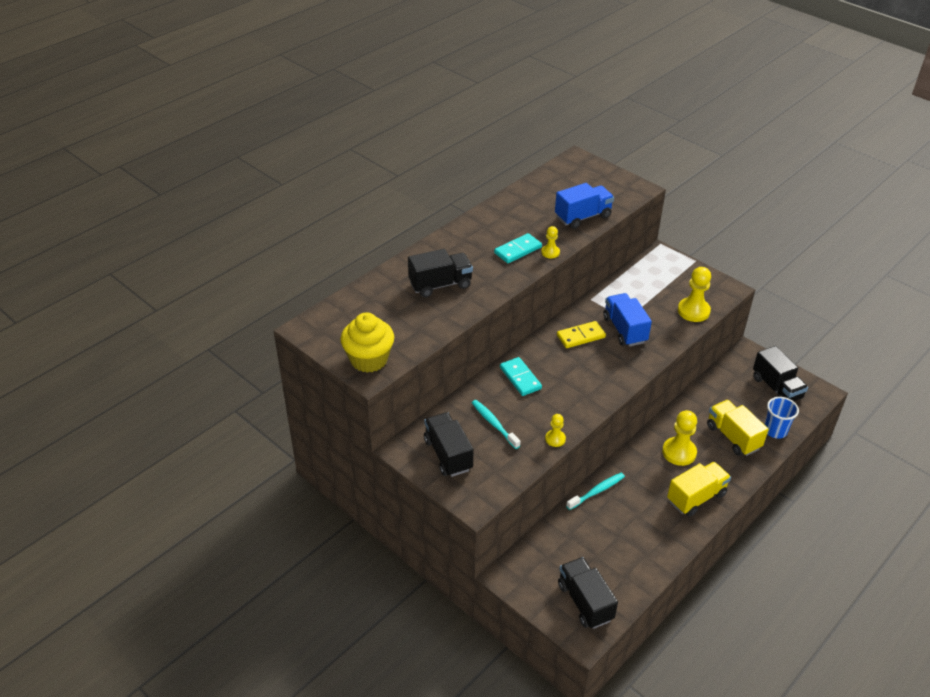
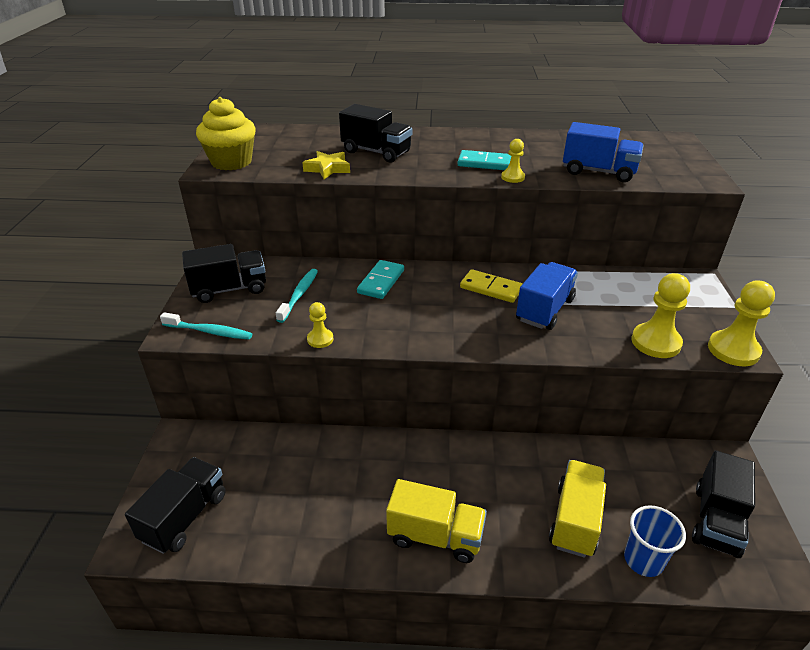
camera: 50 degrees right, 5 degrees down
(440, 320) = (328, 169): none -> yellow star
(448, 455) = (229, 289): black truck -> black truck turned 45 degrees clockwise
(597, 491) = (355, 443): turquoise toothbrush -> turquoise toothbrush (209, 331)
(679, 452) = (488, 481): yellow pawn -> yellow pawn (733, 350)

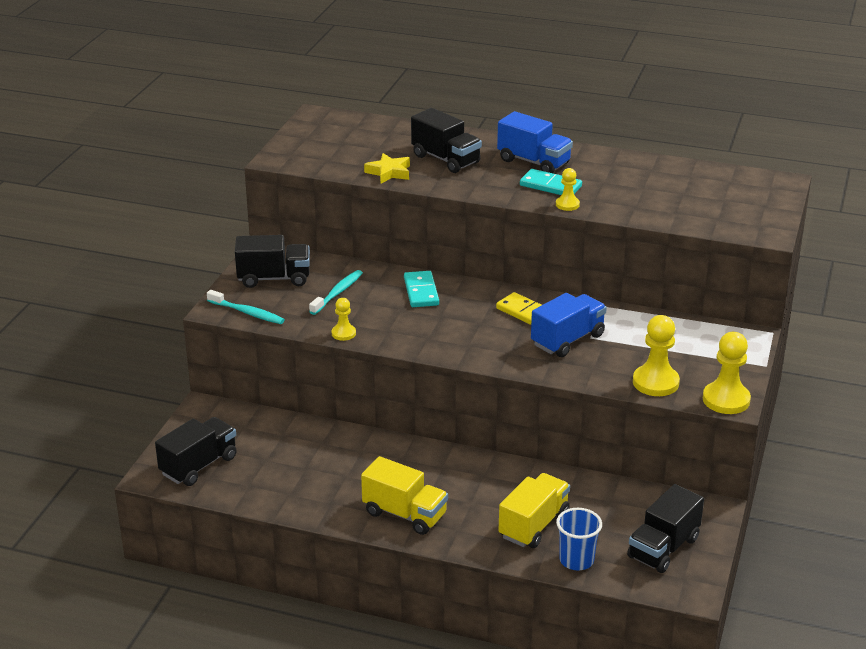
camera: 15 degrees right, 5 degrees down
(231, 162) = (298, 153): yellow cupcake -> none
(381, 281) = (421, 292): turquoise domino -> turquoise domino turned 45 degrees counterclockwise
(598, 172) = (660, 210): blue truck -> blue truck (534, 162)

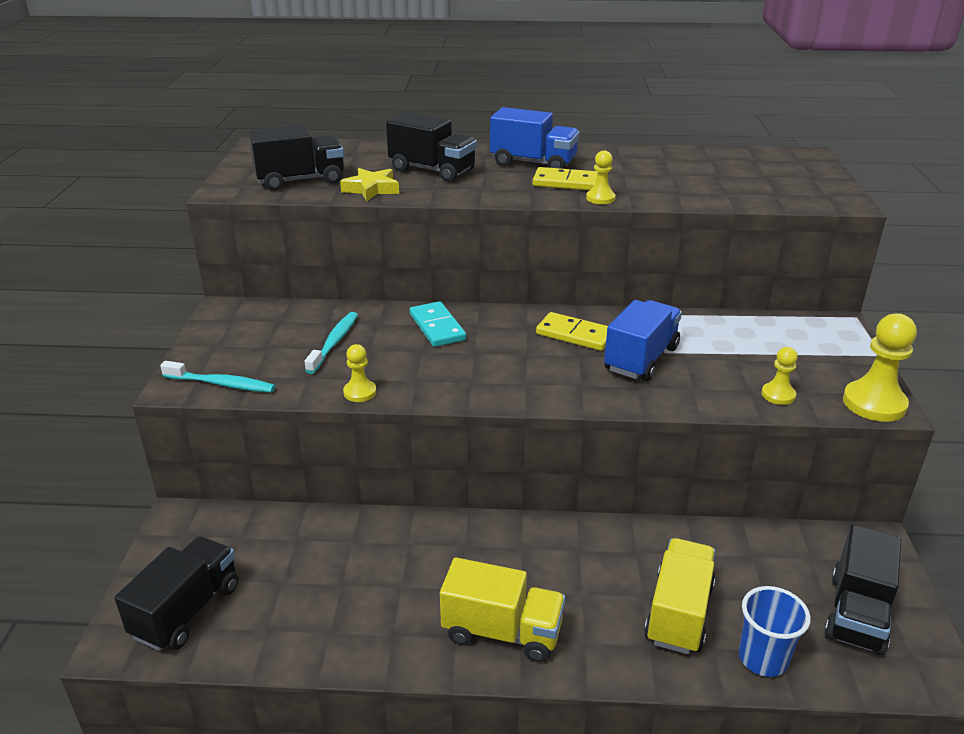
camera: 15 degrees left, 0 degrees up
(274, 278) = (247, 336): black truck -> black truck (300, 180)
(550, 186) = (568, 183): turquoise domino -> yellow domino
(655, 382) = (778, 395): yellow pawn -> yellow pawn, size x0.56

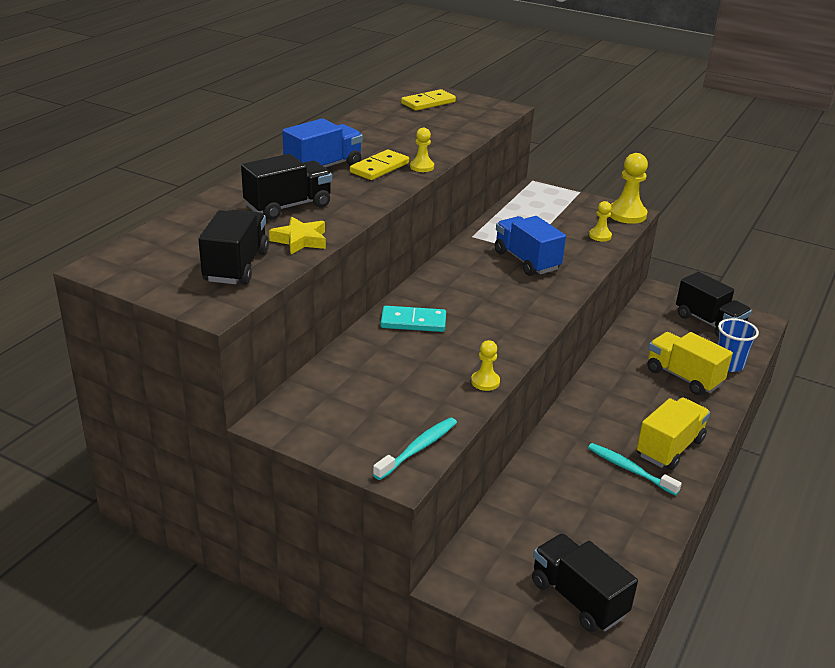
camera: 65 degrees left, 0 degrees up
(334, 343) = (395, 375): turquoise toothbrush -> turquoise toothbrush (630, 469)
(575, 334) = (475, 272): yellow domino -> yellow domino (428, 103)

